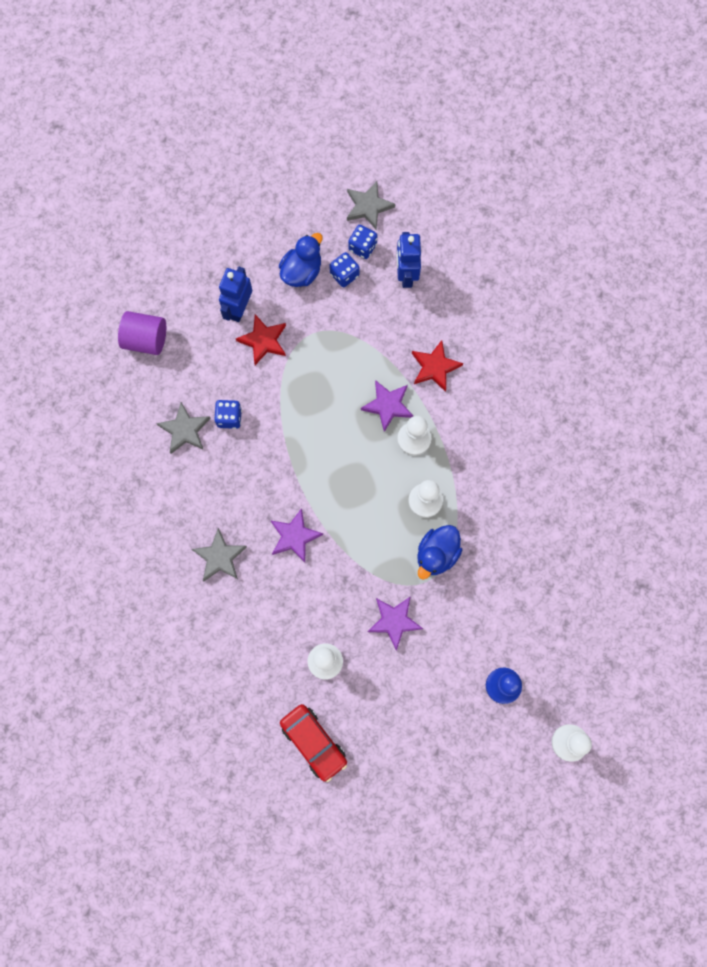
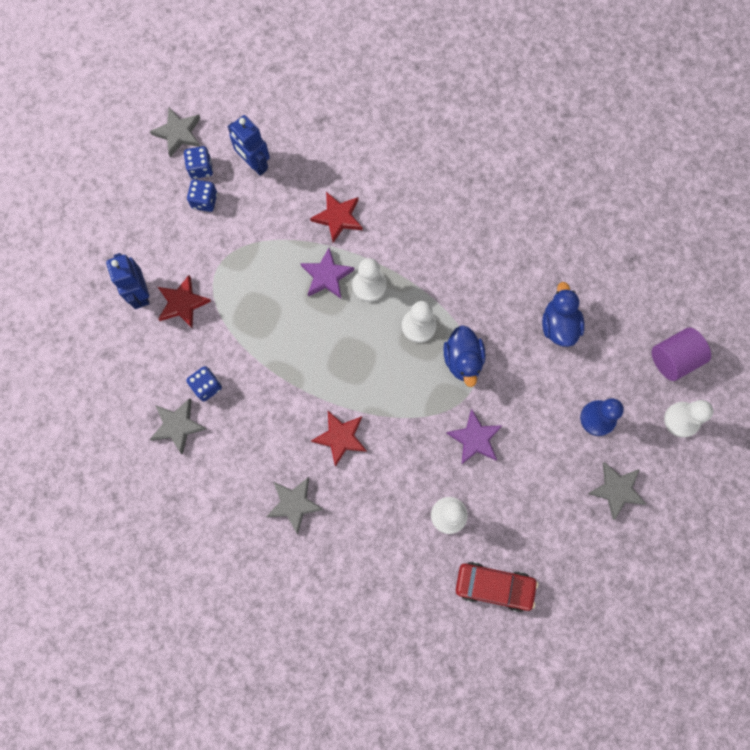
camera: 40 degrees left, 0 degrees up
(146, 339) = (82, 379): purple cylinder -> purple cylinder (673, 359)
(294, 536) = (340, 437): purple star -> red star
(302, 271) = (167, 224): blue duck -> blue duck (559, 325)
(469, 751) = (616, 490): none -> grey star

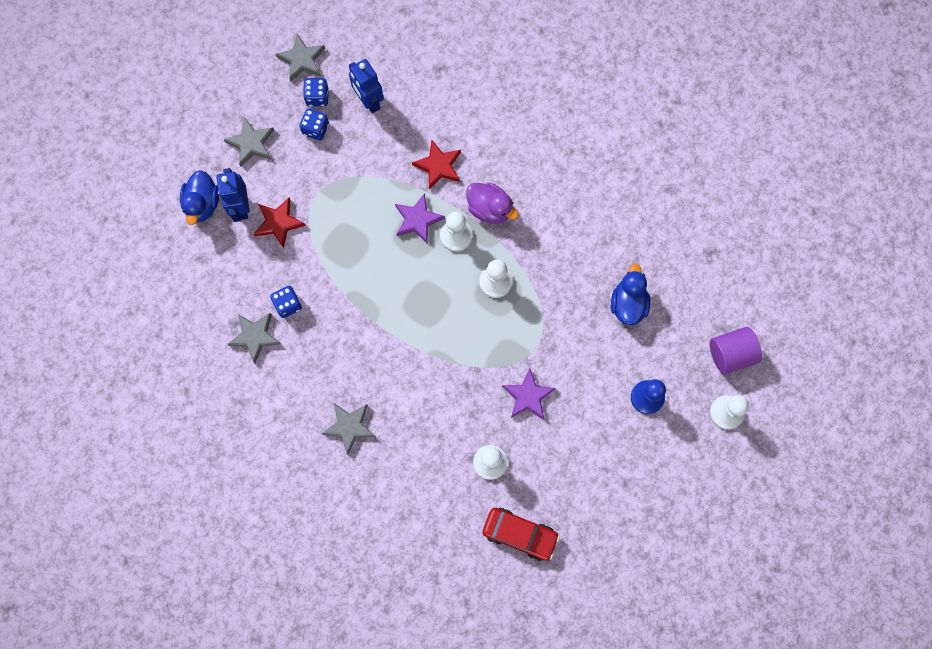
camera: 10 degrees right, 0 degrees up
(340, 437) = (403, 373): red star -> none
(399, 252) = (490, 209): none -> purple duck
(463, 360) = (531, 321): blue duck -> blue duck (202, 204)
(616, 490) = (651, 467): grey star -> grey star (251, 143)

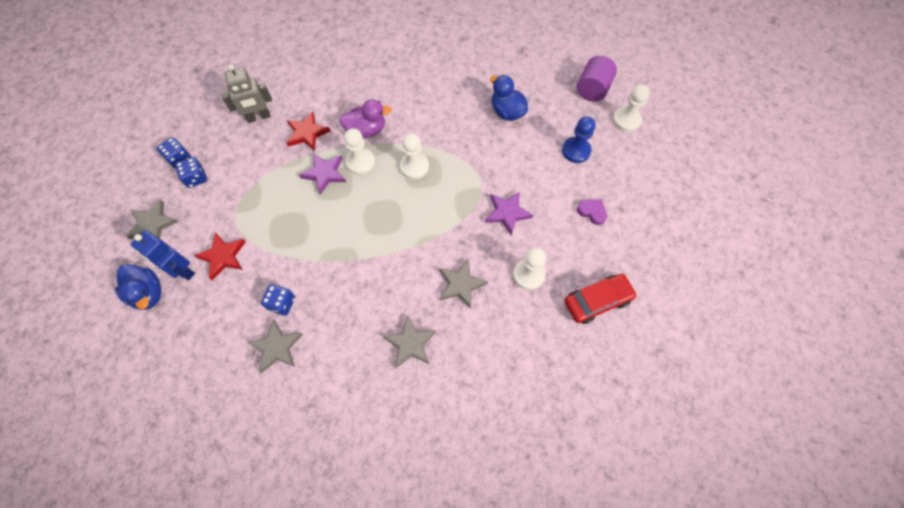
camera: 45 degrees left, 10 degrees down
(302, 60) = (146, 146): grey star -> grey star (461, 284)
(369, 101) = (220, 134): blue robot -> none
(413, 112) = (258, 117): none -> grey robot
(598, 463) = (592, 212): none -> purple heart

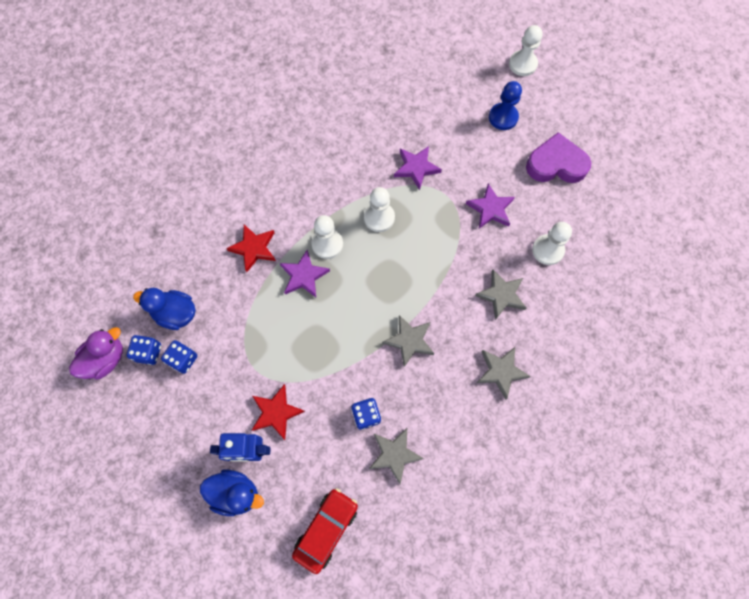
camera: 35 degrees left, 5 degrees up
(153, 224) = (180, 429): grey star -> grey star (409, 341)
(258, 117) = (192, 262): grey robot -> none
(366, 130) = (307, 211): purple duck -> purple duck (106, 359)
(473, 148) = (416, 168): none -> purple star
(507, 112) = (418, 116): blue duck -> blue duck (175, 313)
(592, 89) = (474, 52): purple cylinder -> none
(592, 212) = (556, 164): purple heart -> purple heart, size x2.01
(597, 301) = (614, 236): red car -> red car (326, 529)

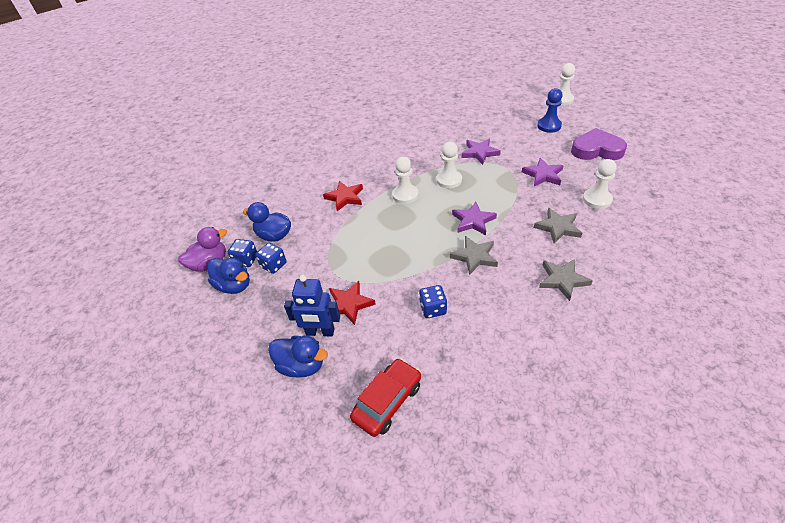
camera: 10 degrees right, 25 degrees down
(142, 391) = (234, 286): none -> blue duck
(304, 276) = (384, 214): purple star -> purple star (473, 221)
(394, 454) = (459, 341): grey star -> none

